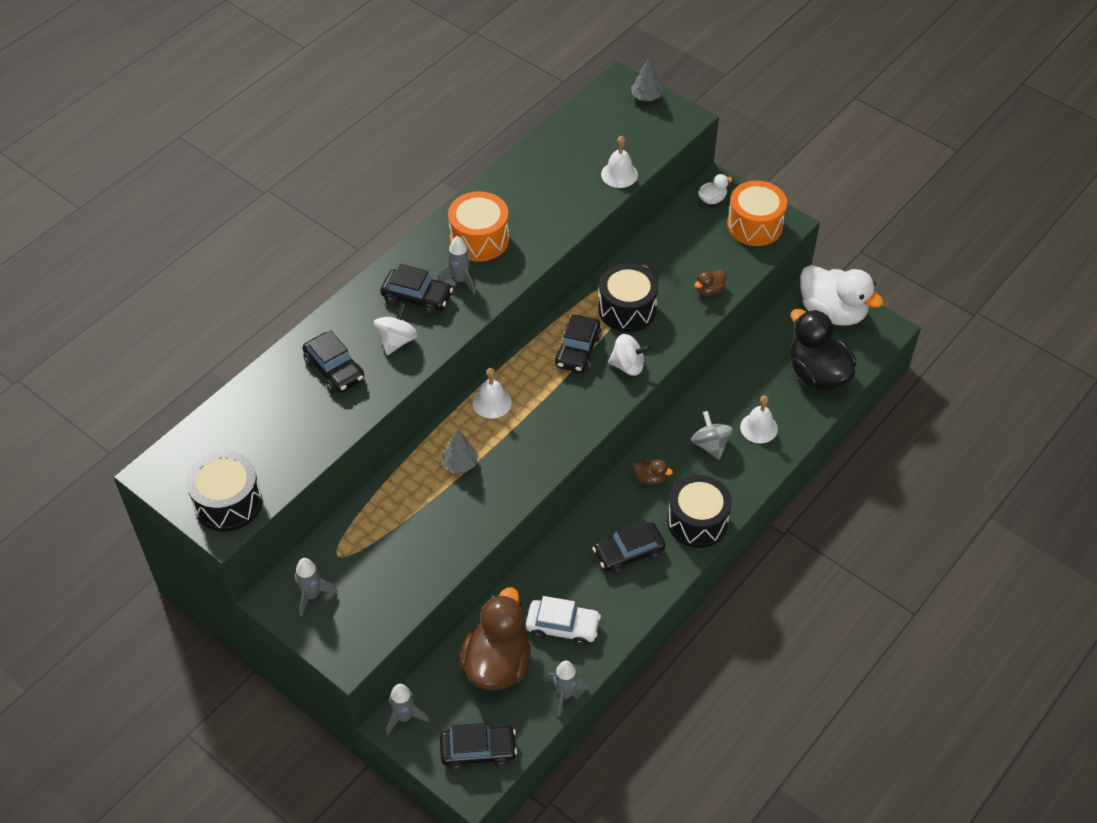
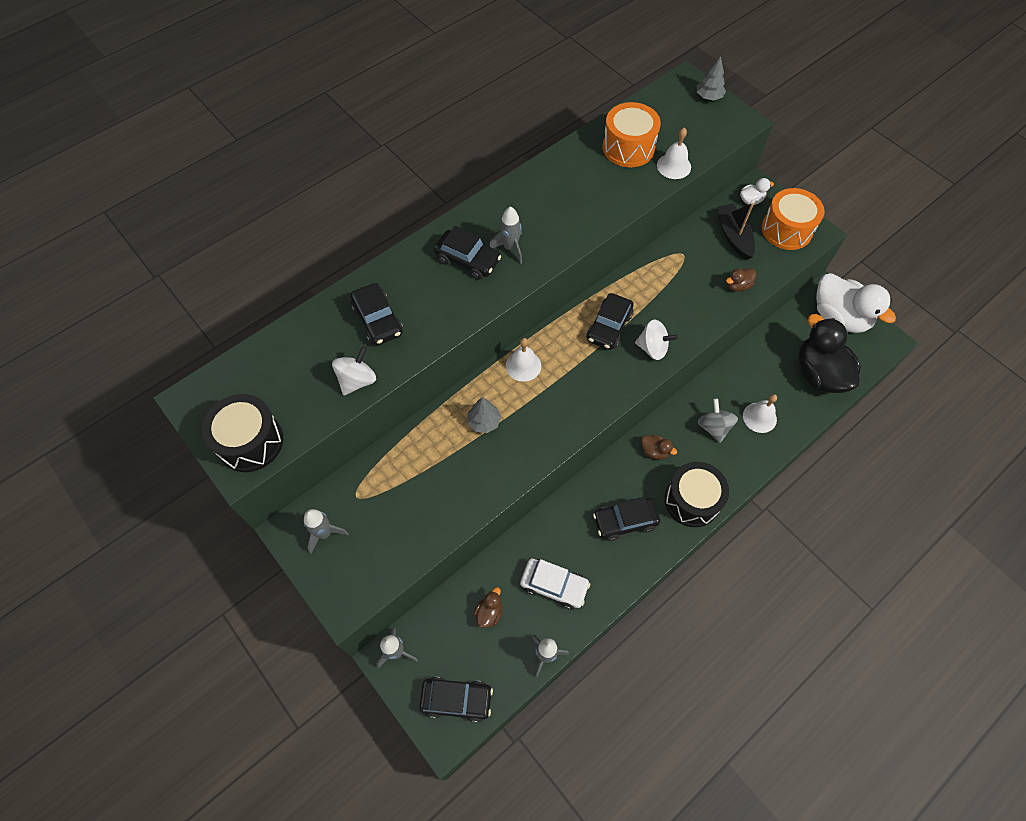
camera: 10 degrees right, 10 degrees up
(396, 341) = (441, 300): white spinning top -> white spinning top (357, 380)
(479, 239) = (535, 211): orange drum -> orange drum (628, 148)
(497, 664) = (489, 612): brown duck -> brown duck, size x0.43
(627, 309) = (660, 293): black drum -> none
(698, 239) = (733, 236): none -> black boat

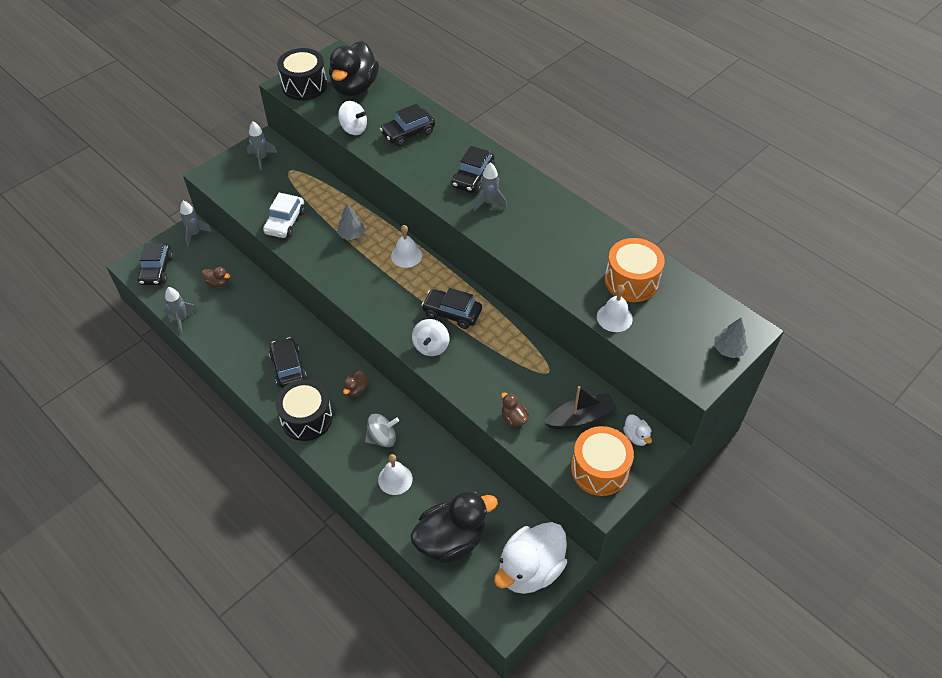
camera: 85 degrees right, 10 degrees down
(271, 378) = (354, 87): none -> black duck
(554, 585) = (236, 322): white car -> white car (285, 222)

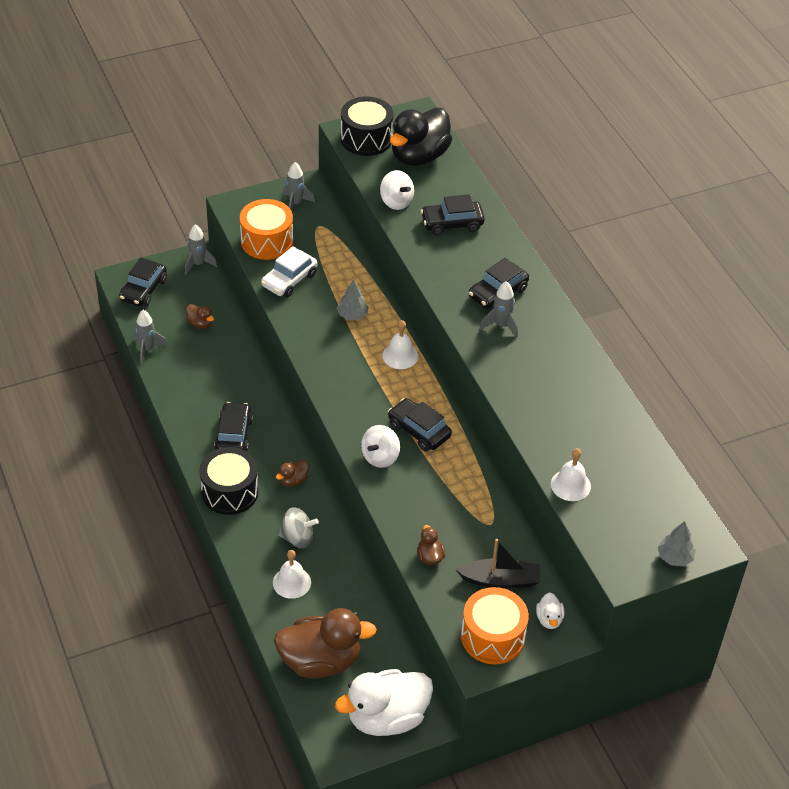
camera: 20 degrees right, 5 degrees down
(451, 540) = (320, 661): black duck -> brown duck
(631, 281) = (610, 454): orange drum -> orange drum (267, 241)

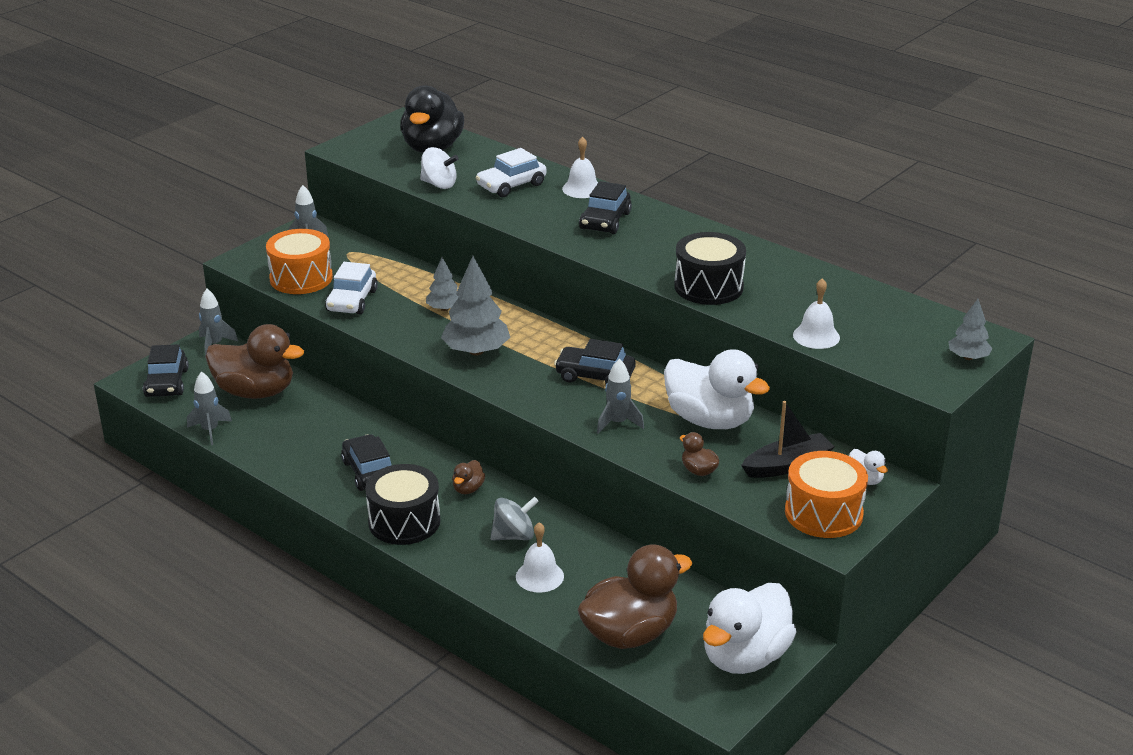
camera: 25 degrees left, 15 degrees down
(200, 324) = (255, 392): brown duck -> brown duck, size x2.35
(347, 369) = (476, 351): none -> grey tree
(366, 139) = (365, 149): black drum -> black drum (708, 287)
(380, 457) = (573, 408): white spinning top -> none
(400, 355) = (522, 325): white bell -> white bell (582, 189)
(452, 223) = (511, 185): black car -> white car
(474, 511) = (709, 420): none -> white duck
(501, 325) = (631, 242): grey rocket -> grey rocket (617, 423)

